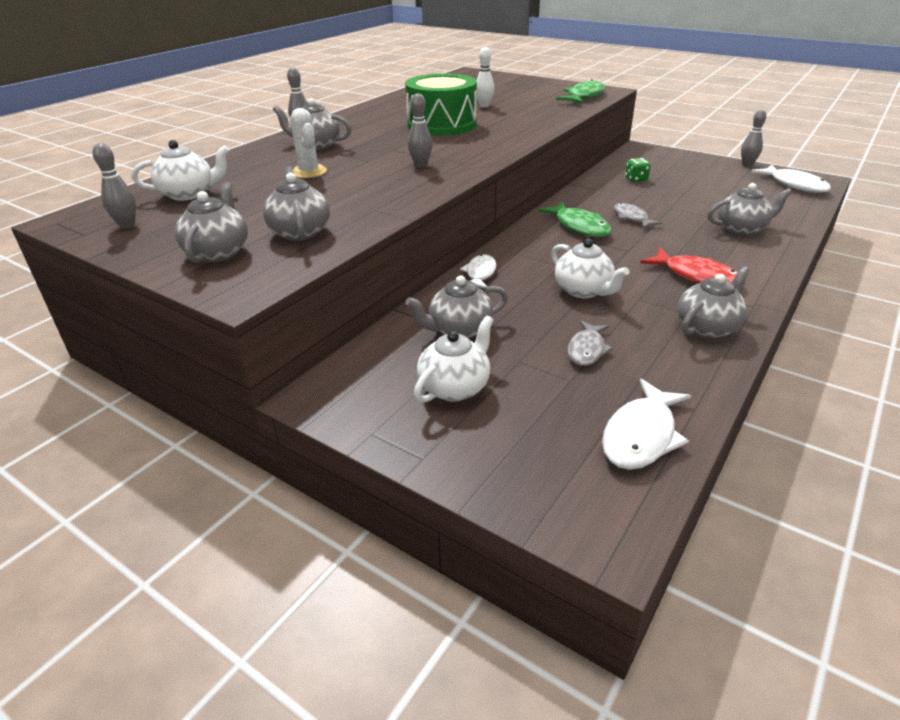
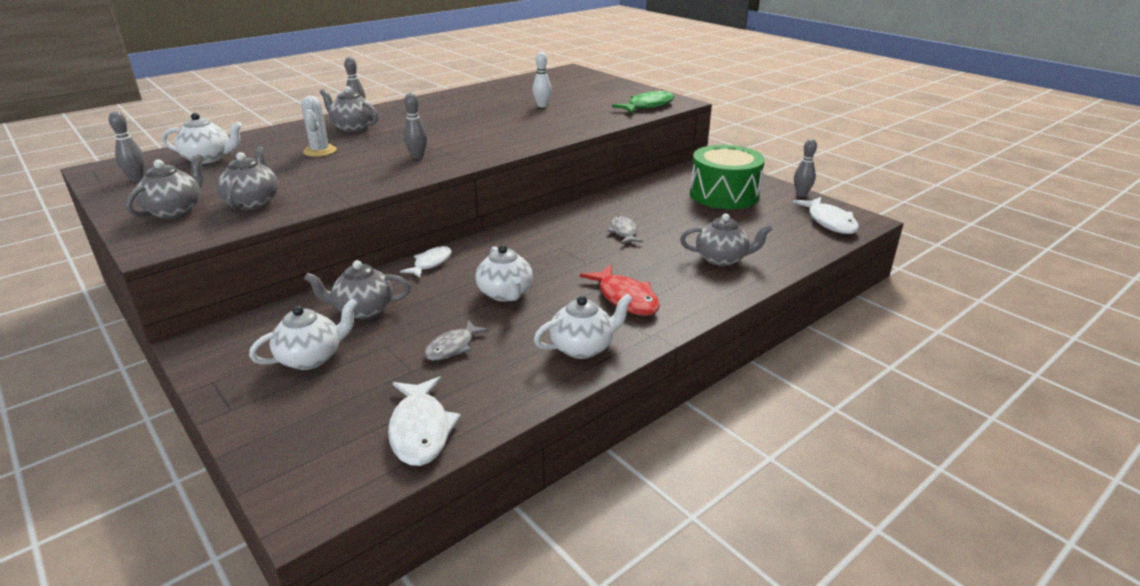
camera: 15 degrees right, 5 degrees down
(441, 125) = (481, 120): green drum -> green drum (724, 194)
(579, 226) = (565, 233): green fish -> none
(636, 179) = (669, 194): green dice -> none
(641, 435) = (420, 430): white fish -> white fish turned 60 degrees counterclockwise
(707, 327) = (583, 347): grey teapot -> white teapot

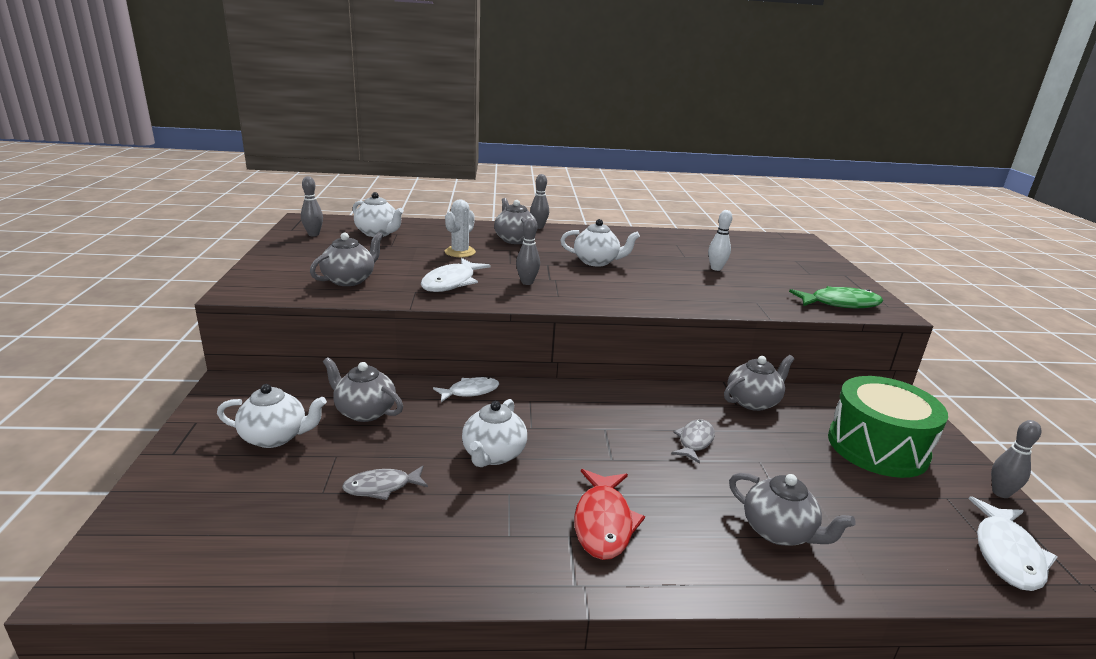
camera: 35 degrees right, 5 degrees down
(175, 211) = (295, 268): grey teapot -> grey teapot (753, 401)
(420, 430) = (251, 559): white fish -> white fish (451, 282)
(583, 347) = (490, 557): white teapot -> white teapot (597, 262)

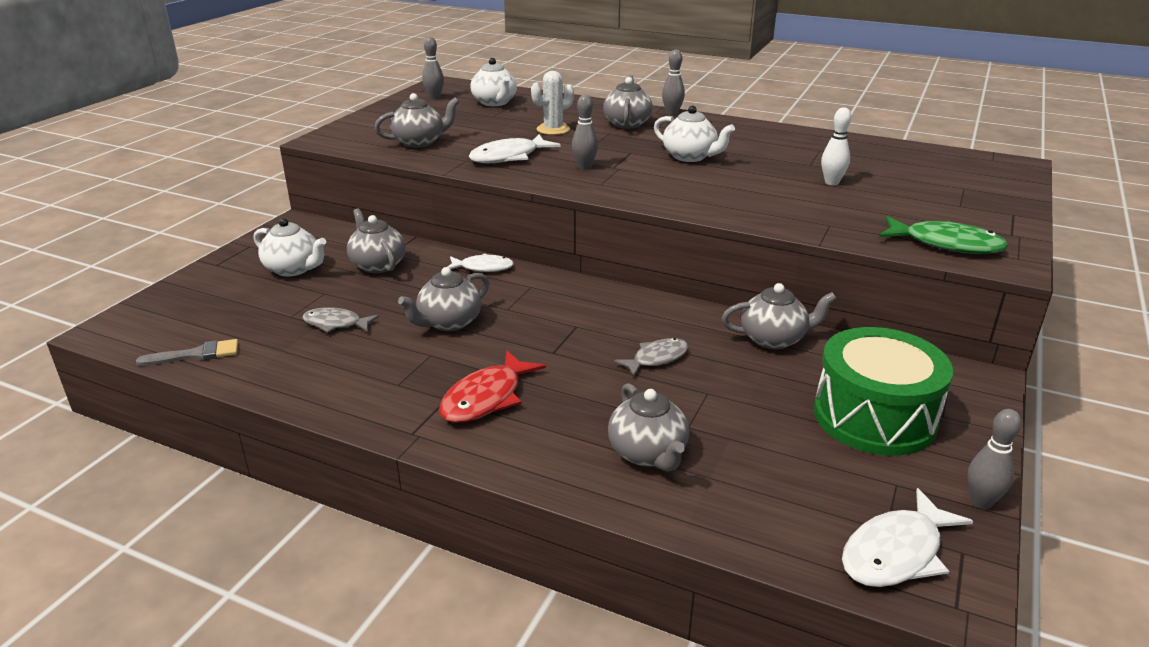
camera: 30 degrees right, 5 degrees up
(249, 573) = (196, 354): none -> grey brush
(493, 455) = (449, 322): white teapot -> grey teapot

